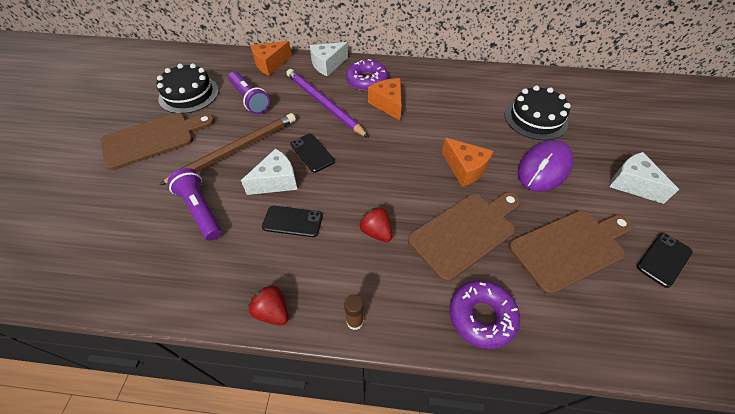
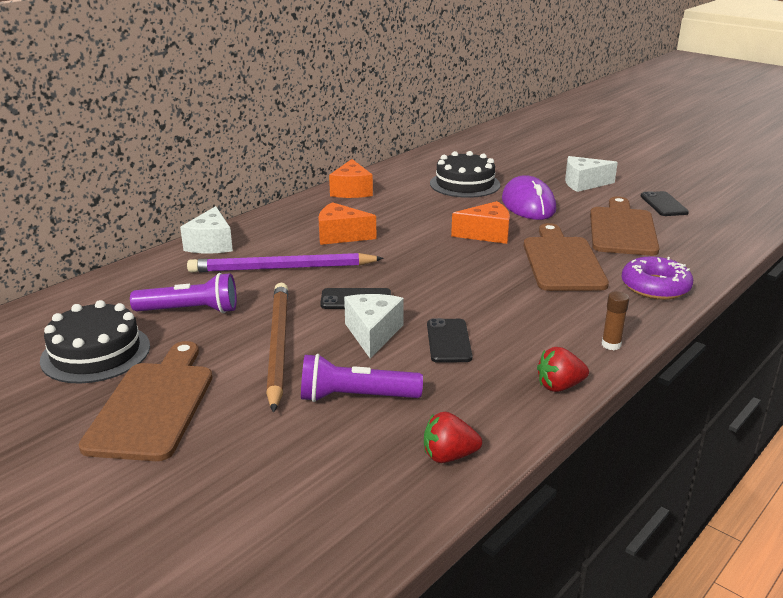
camera: 55 degrees left, 25 degrees down
(270, 64) = (139, 277): orange cheese -> orange cheese (351, 191)
(292, 221) = (449, 341): black phone -> black phone turned 45 degrees counterclockwise
(367, 81) = (282, 233): purple donut -> none
(376, 232) = (515, 301): red strawberry -> red strawberry (449, 456)

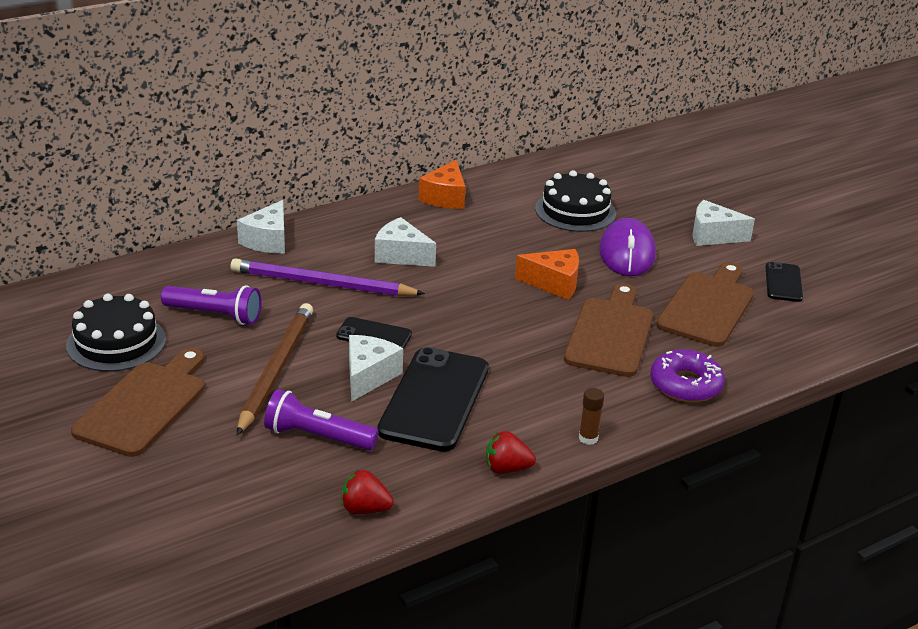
camera: 15 degrees right, 5 degrees up
(341, 236) = (401, 255): orange cheese -> white cheese
(449, 341) = (434, 400): black phone -> black phone, size x1.99

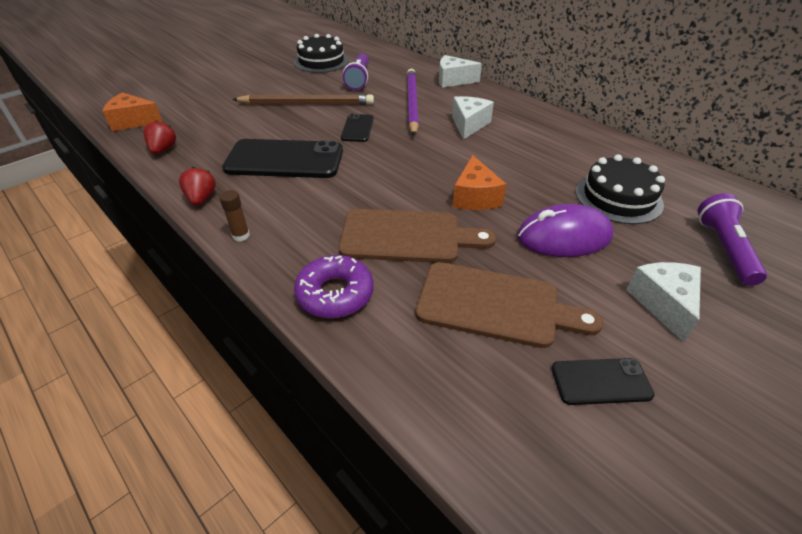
camera: 80 degrees right, 10 degrees up
(144, 405) = (264, 77): brown cutting board -> none
(317, 437) = (238, 125): purple flashlight -> purple flashlight (724, 249)
(368, 376) = (307, 133): white cheese -> none
(445, 197) = (573, 131): orange cheese -> orange cheese (133, 121)

